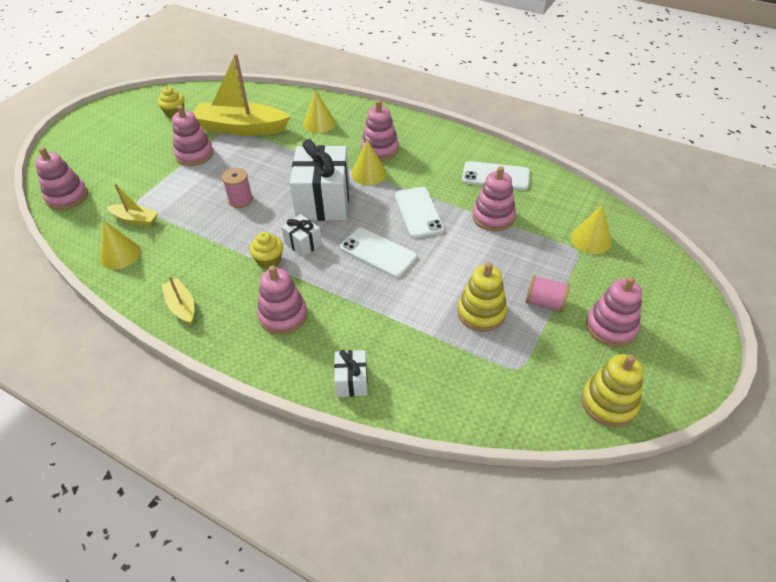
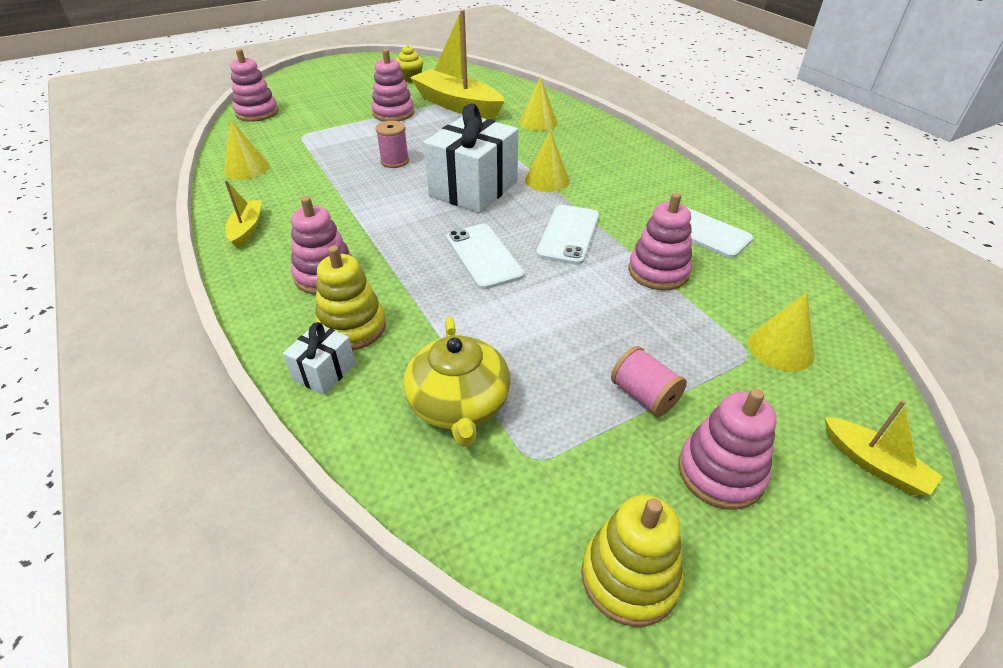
camera: 30 degrees right, 5 degrees down
(135, 219) = (289, 146): yellow boat -> yellow boat (874, 464)
(269, 261) = (365, 221): yellow cupcake -> none
(303, 244) = (414, 219): white gift -> none
(380, 149) = (581, 163): pink stacking toy -> none
(452, 359) = (459, 404): none -> yellow teapot
(481, 312) = (546, 369): yellow stacking toy -> yellow stacking toy (352, 327)

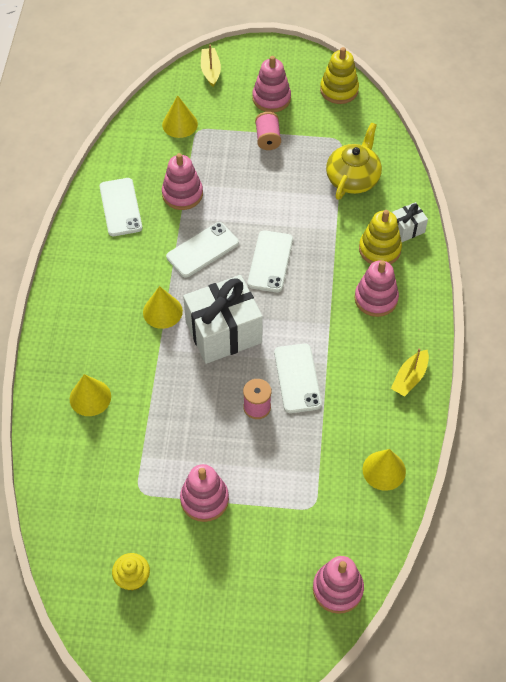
camera: 145 degrees left, 15 degrees up
(371, 188) = (297, 378): none -> white phone
(457, 105) = (133, 478): yellow boat -> none

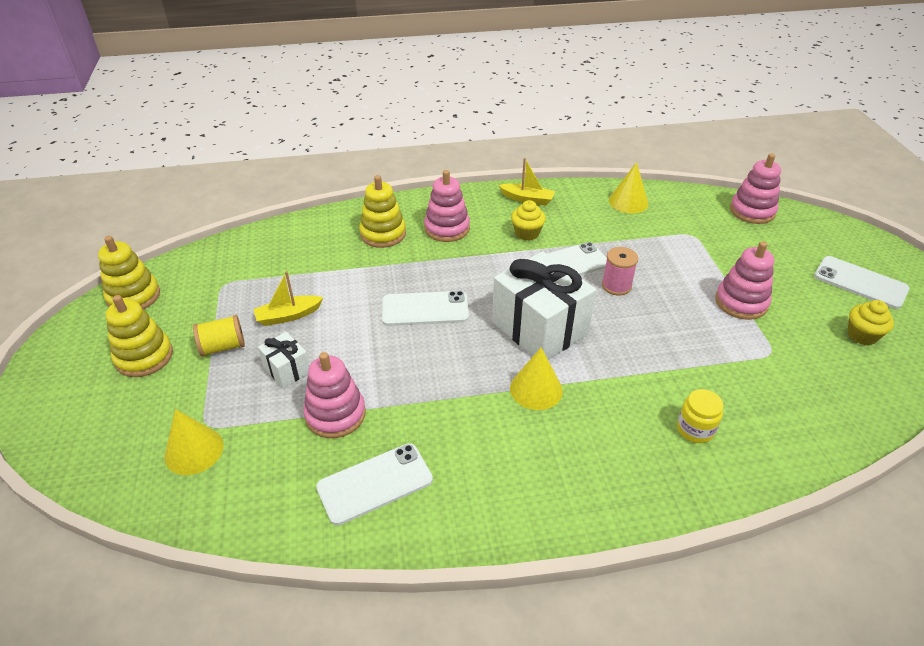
camera: 105 degrees left, 15 degrees down
(90, 397) = (695, 429): yellow cone -> yellow jar
(202, 250) = (427, 372): white phone -> white phone (860, 282)
(210, 71) = (74, 438): yellow boat -> yellow boat (288, 316)
(268, 139) = (223, 347): pink spool -> yellow spool
(271, 98) = (144, 357): pink stacking toy -> yellow stacking toy
(352, 360) = (527, 233): none -> yellow cupcake
(353, 178) = (285, 265): yellow teapot -> none
(407, 229) = (351, 220): white gift -> white gift (287, 370)

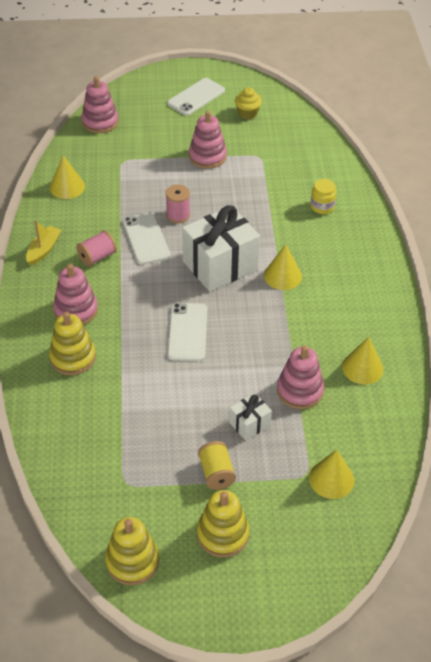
camera: 85 degrees left, 5 degrees up
(288, 316) = (182, 427): yellow boat -> none
(375, 483) = (362, 368): white phone -> yellow cone
(527, 233) = (97, 257): yellow cupcake -> pink spool

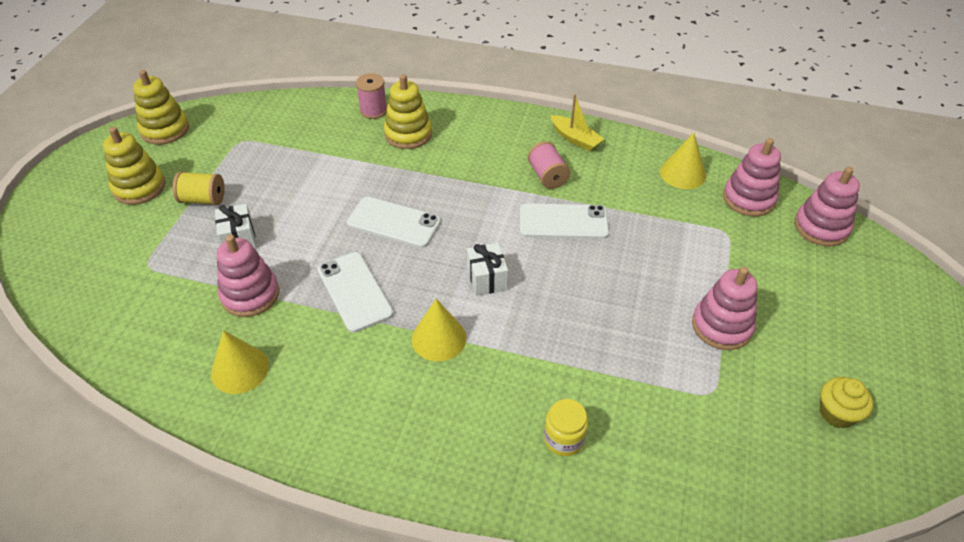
camera: 110 degrees right, 0 degrees up
(76, 310) = (472, 146): pink stacking toy -> pink stacking toy (748, 199)
(178, 215) = (598, 261): pink spool -> pink spool (373, 110)
(196, 97) = (887, 353): white phone -> white phone (355, 291)
(220, 265) = (487, 279): white gift -> white gift, size x0.47
(331, 479) = (124, 283): yellow cone -> none

